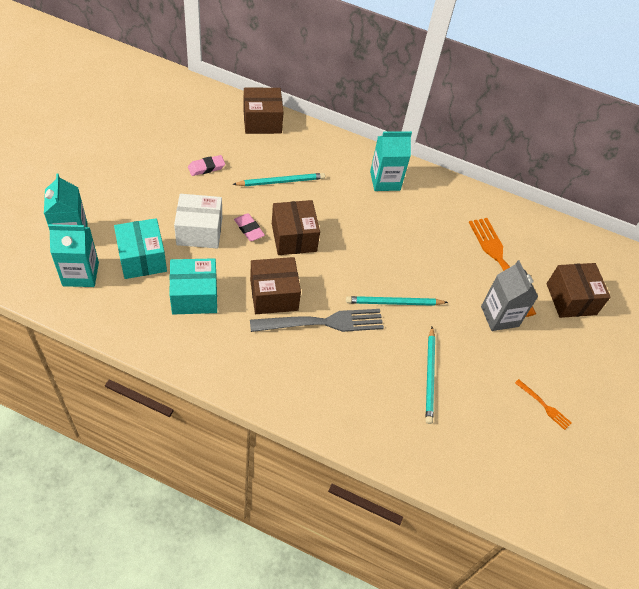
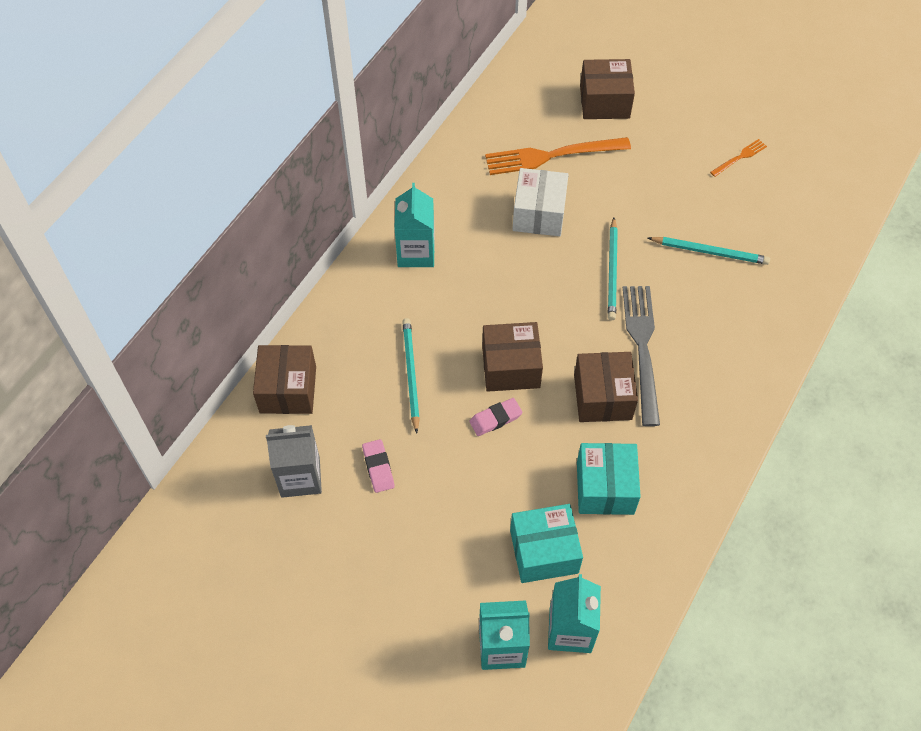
camera: 75 degrees left, 5 degrees up
(199, 231) = (497, 479): white box -> white box (539, 214)
(499, 316) = (629, 172): grey carton -> grey carton (300, 477)

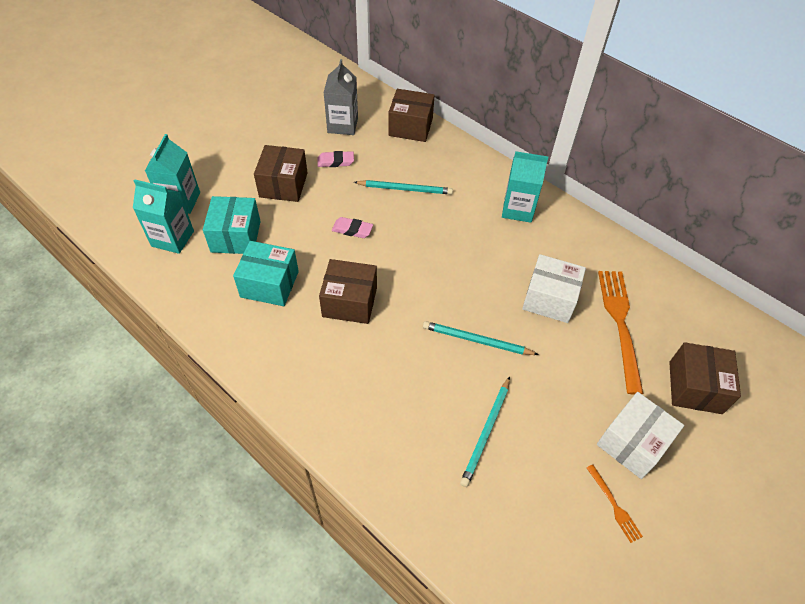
camera: 100 degrees right, 5 degrees down
(495, 419) = (352, 230): pink eraser -> pink eraser turned 60 degrees counterclockwise
(511, 367) = (395, 248): brown box -> brown box (283, 185)
(642, 347) = (390, 343): grey fork -> none
(678, 146) = (632, 443): none -> white box

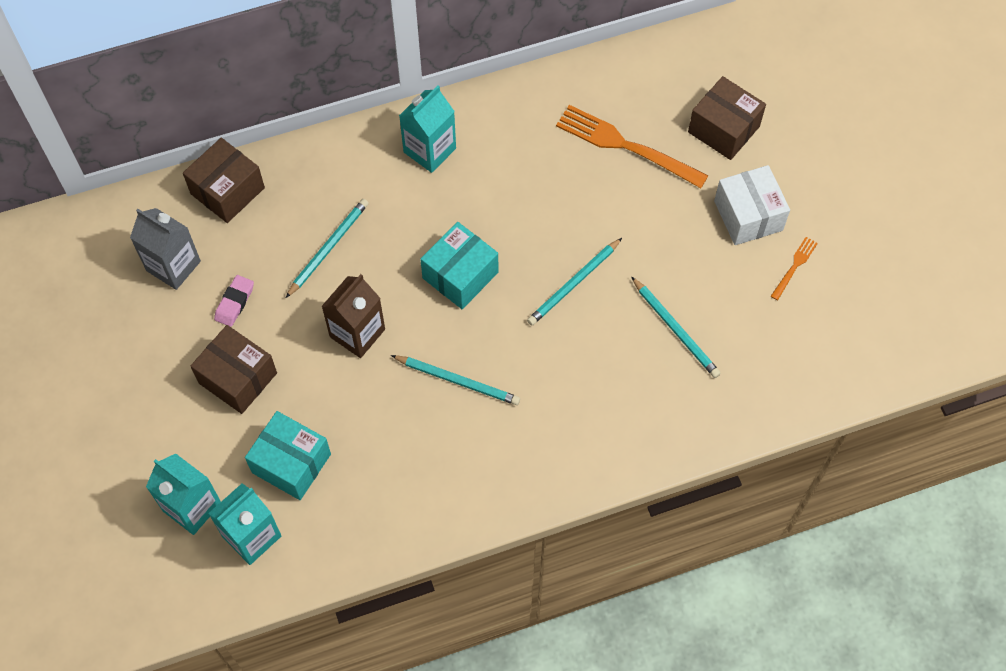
camera: 60 degrees left, 10 degrees up
(269, 284) = (386, 453): turquoise box -> turquoise box (460, 275)
(350, 302) = (458, 381): brown box -> turquoise pencil
(352, 230) = (357, 333): pink eraser -> brown carton
(549, 299) = (562, 190): white box -> none
(614, 506) = (795, 266): orange fork -> orange fork turned 60 degrees counterclockwise

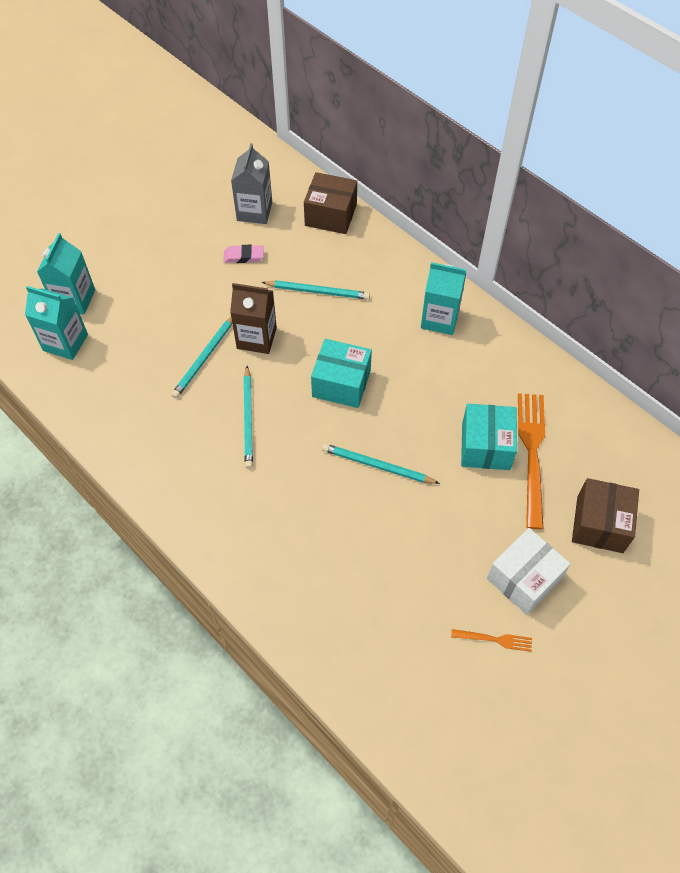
camera: 65 degrees right, 5 degrees down
(238, 378) = (185, 283): brown box -> none
(291, 463) = (132, 342): turquoise box -> turquoise box (485, 446)
(675, 329) = (376, 561): turquoise pencil -> turquoise pencil (205, 358)

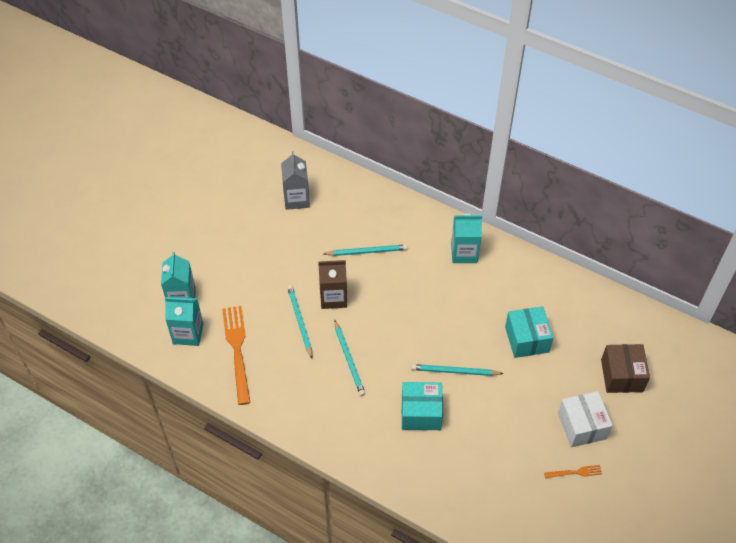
camera: 15 degrees left, 5 degrees down
(205, 358) = (300, 321): turquoise pencil -> turquoise pencil turned 150 degrees clockwise
(244, 256) = (301, 236): pink eraser -> none
(331, 215) = (356, 190): brown box -> none
(341, 383) = (408, 317): turquoise box -> turquoise box (421, 413)
(523, 578) = (582, 426): white box -> white box turned 45 degrees counterclockwise
(531, 452) = (560, 336): orange fork -> orange fork (237, 349)

